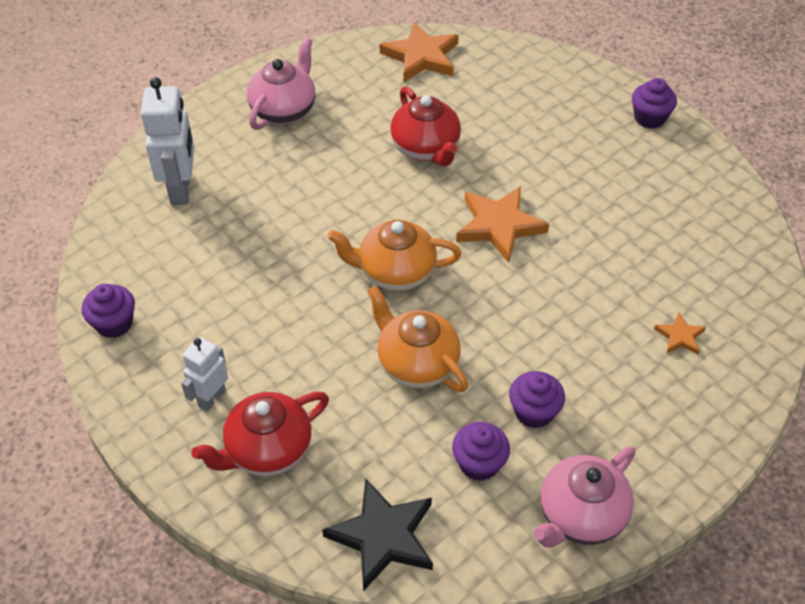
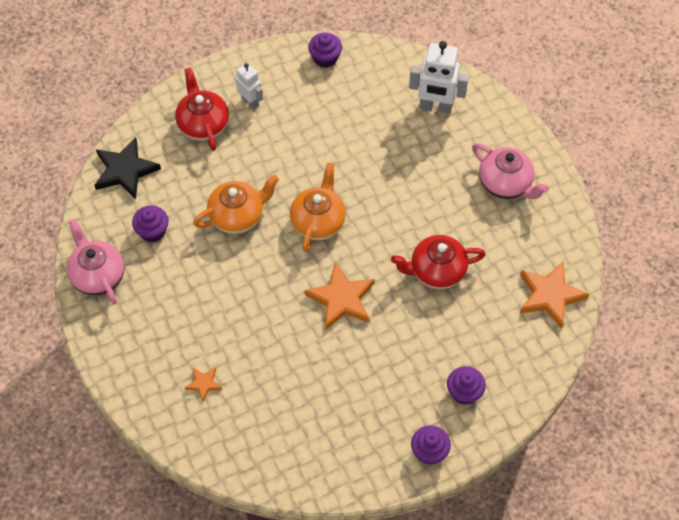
camera: 105 degrees right, 10 degrees up
(534, 412) = (177, 272): purple cupcake -> purple cupcake (464, 392)

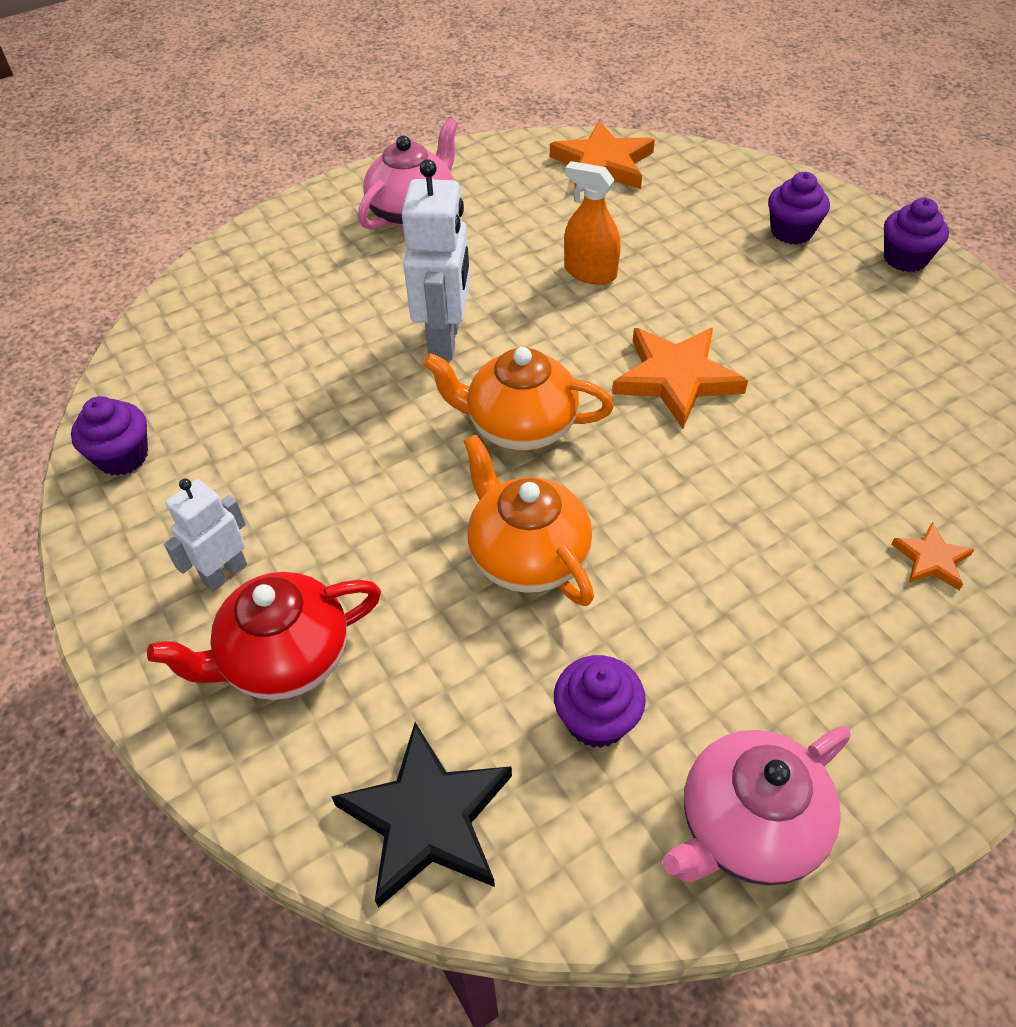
camera: 95 degrees left, 10 degrees down
(435, 107) = (258, 296): white robot -> white robot (445, 340)
(436, 271) = (590, 272): red teapot -> orange spray bottle

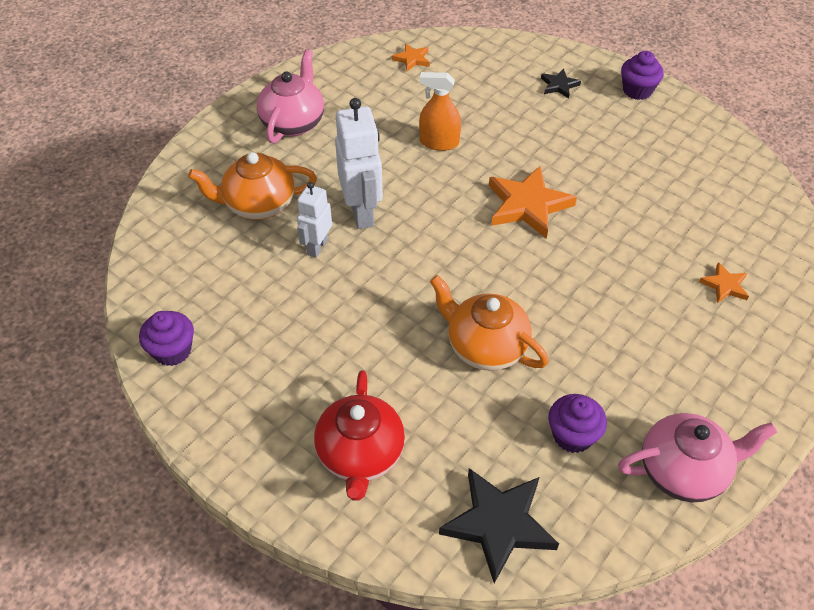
camera: 20 degrees left, 0 degrees up
(224, 573) = (290, 411): white robot -> white robot (317, 247)
(285, 658) = (360, 455): red teapot -> red teapot turned 45 degrees counterclockwise
(520, 426) = (441, 262): orange teapot -> orange teapot (258, 205)
(603, 164) = (412, 59): orange star -> orange star, size x0.51
(747, 826) = (684, 471): pink teapot -> pink teapot turned 135 degrees counterclockwise
(791, 231) = (559, 85): purple cupcake -> black star

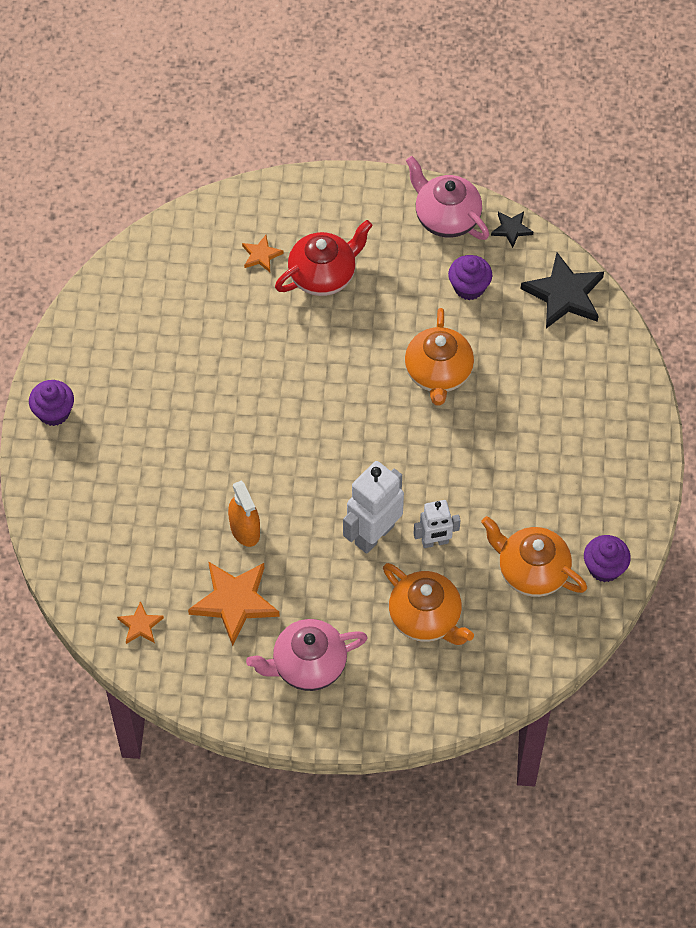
camera: 125 degrees left, 10 degrees up
(225, 295) = (531, 571): none -> orange teapot
(360, 455) = (582, 395): red teapot -> red teapot (323, 275)
(527, 205) = (273, 421): orange star -> orange star (234, 602)
(559, 85) = (92, 478): black star -> black star (511, 229)

